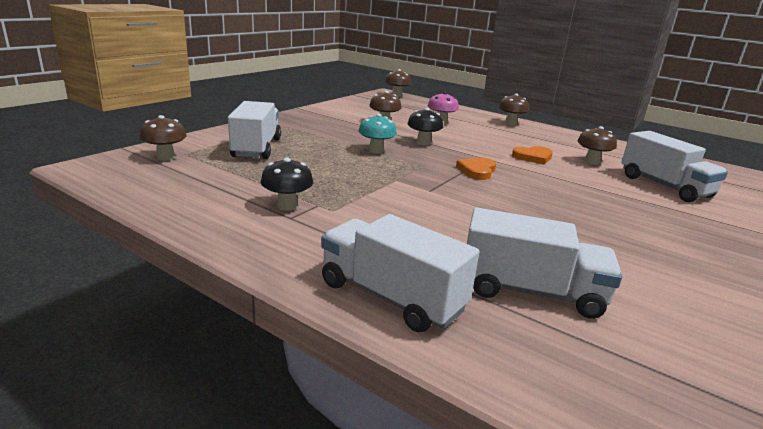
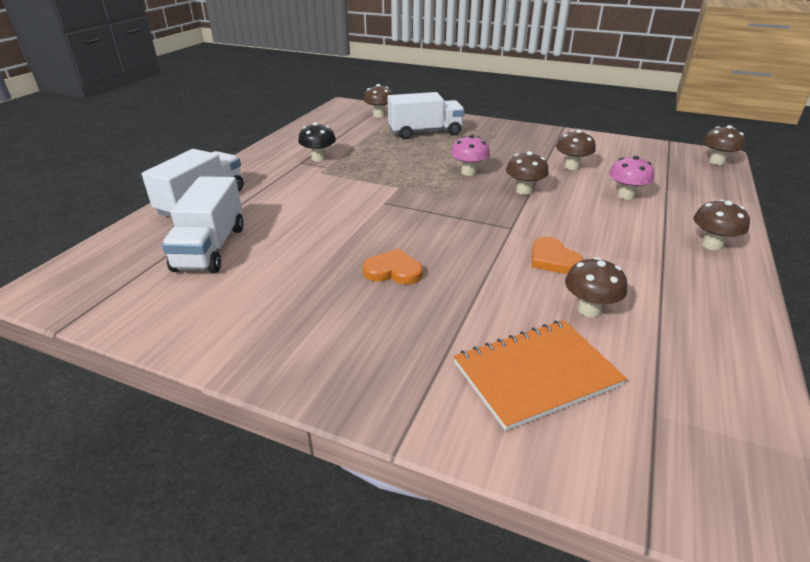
camera: 80 degrees right, 10 degrees up
(376, 151) = (468, 172): turquoise mushroom -> pink mushroom
(423, 143) = (524, 191): black mushroom -> brown mushroom
(477, 171) = (460, 223): orange heart -> orange heart (393, 271)
(664, 186) = (536, 374): white truck -> orange notebook

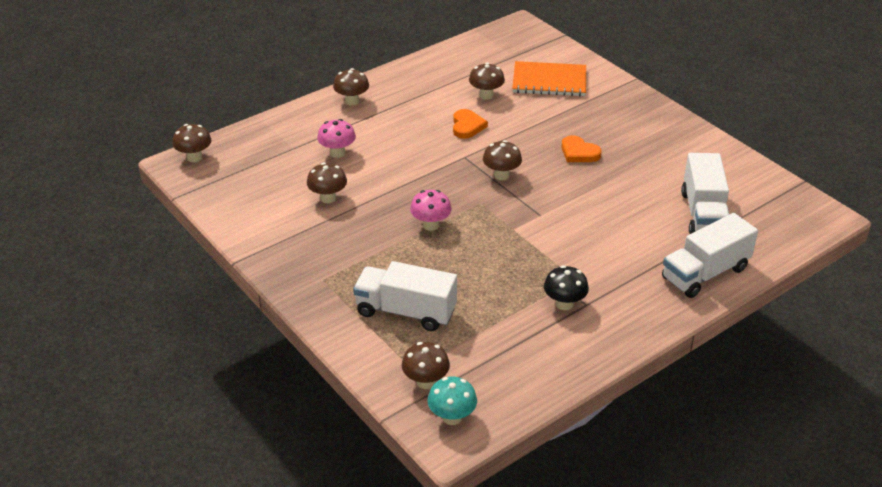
camera: 150 degrees left, 5 degrees up
(210, 248) = (703, 214): white truck -> white truck turned 150 degrees clockwise
(351, 109) = (452, 417): none -> turquoise mushroom
(524, 191) = (410, 186): brown mushroom -> brown mushroom (501, 175)

